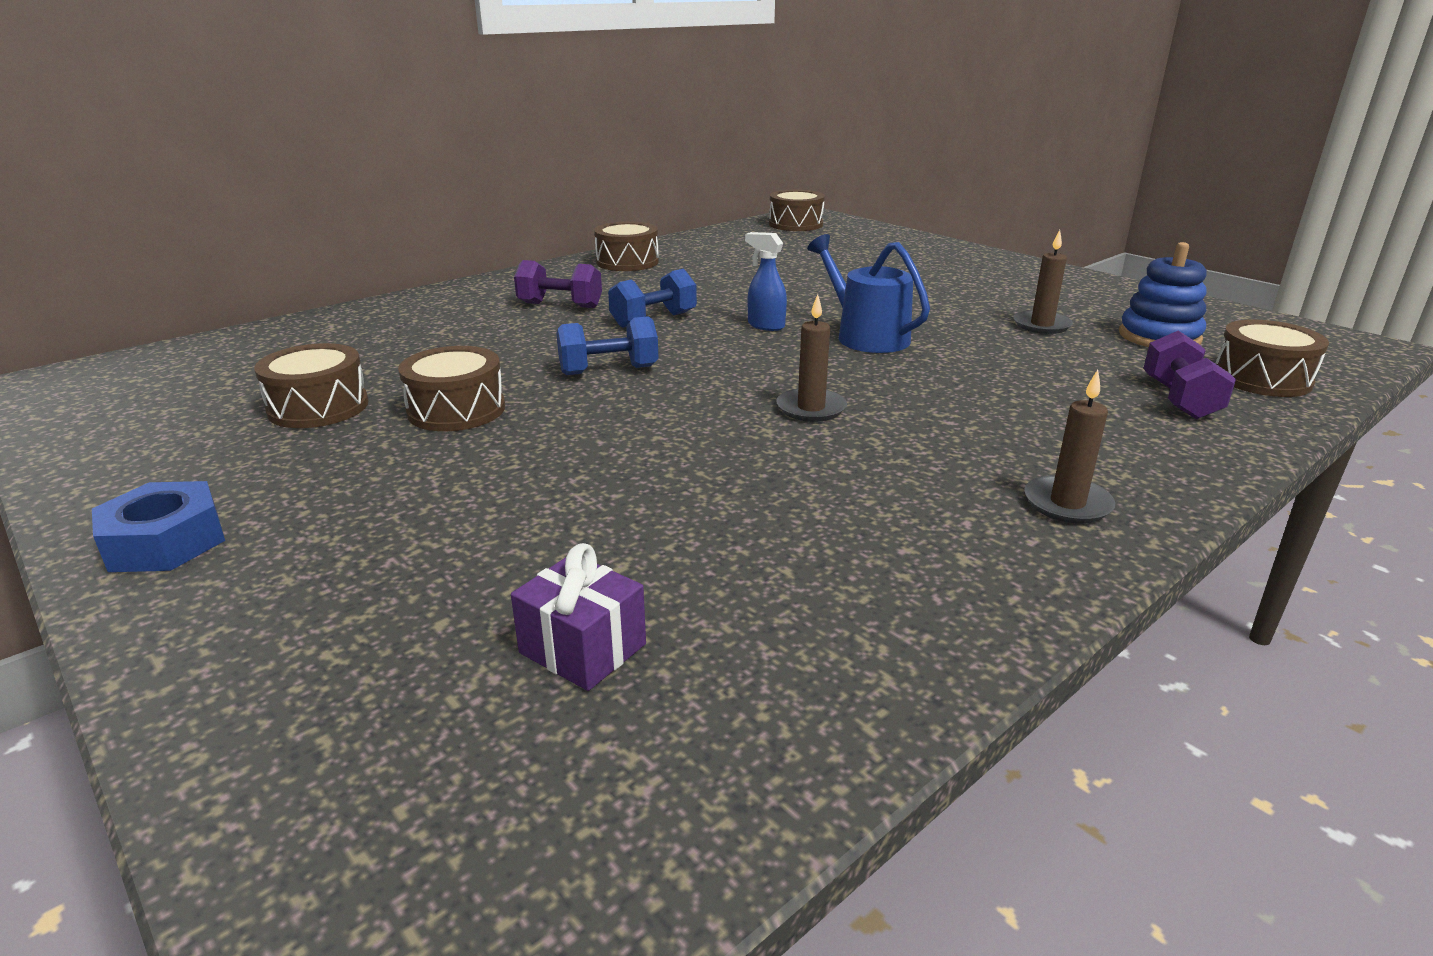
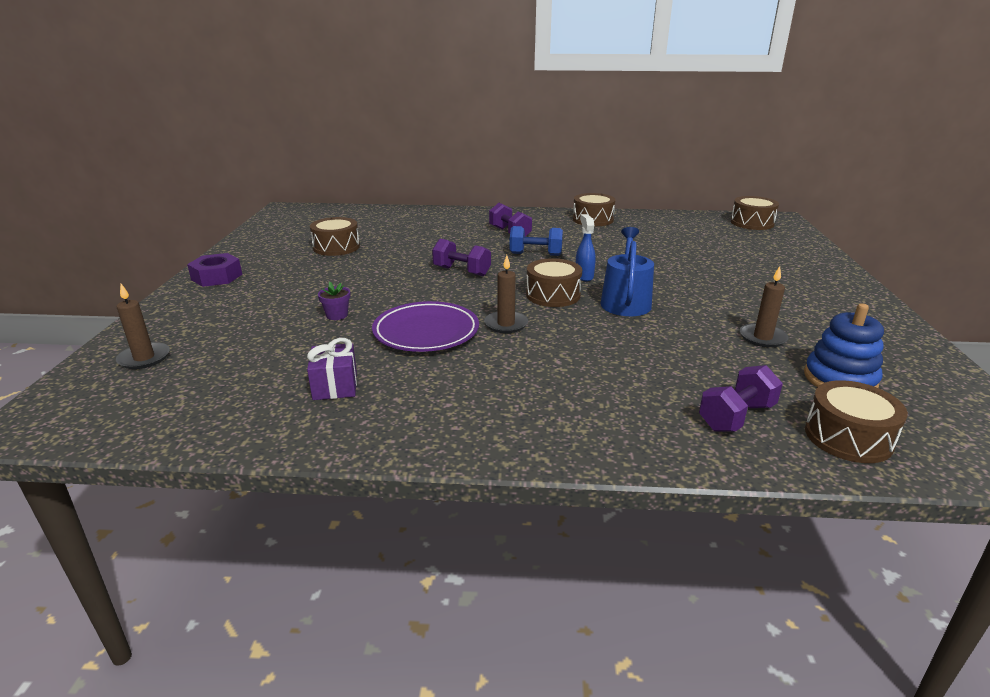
camera: 45 degrees right, 0 degrees up
(165, 542) = (217, 277): blue nut -> purple nut
(456, 410) = (373, 266): brown drum -> brown drum (553, 295)
(567, 496) = (337, 315): none -> purple flower pot
(583, 648) = (234, 366): purple gift -> purple gift (335, 386)
(609, 370) = (461, 271): blue dumbbell -> purple dumbbell
(745, 459) = (426, 332): none -> purple plate
(1067, 503) = (513, 424): brown candle -> brown candle (144, 358)

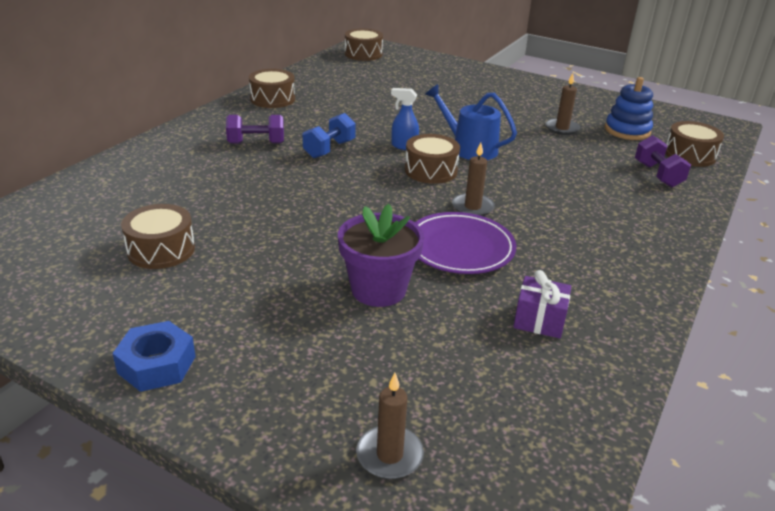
camera: 65 degrees left, 5 degrees up
(217, 277) = (157, 364): purple nut -> blue nut
(337, 315) = (378, 289): purple flower pot -> purple flower pot, size x2.20
(461, 271) = (332, 194): purple dumbbell -> none

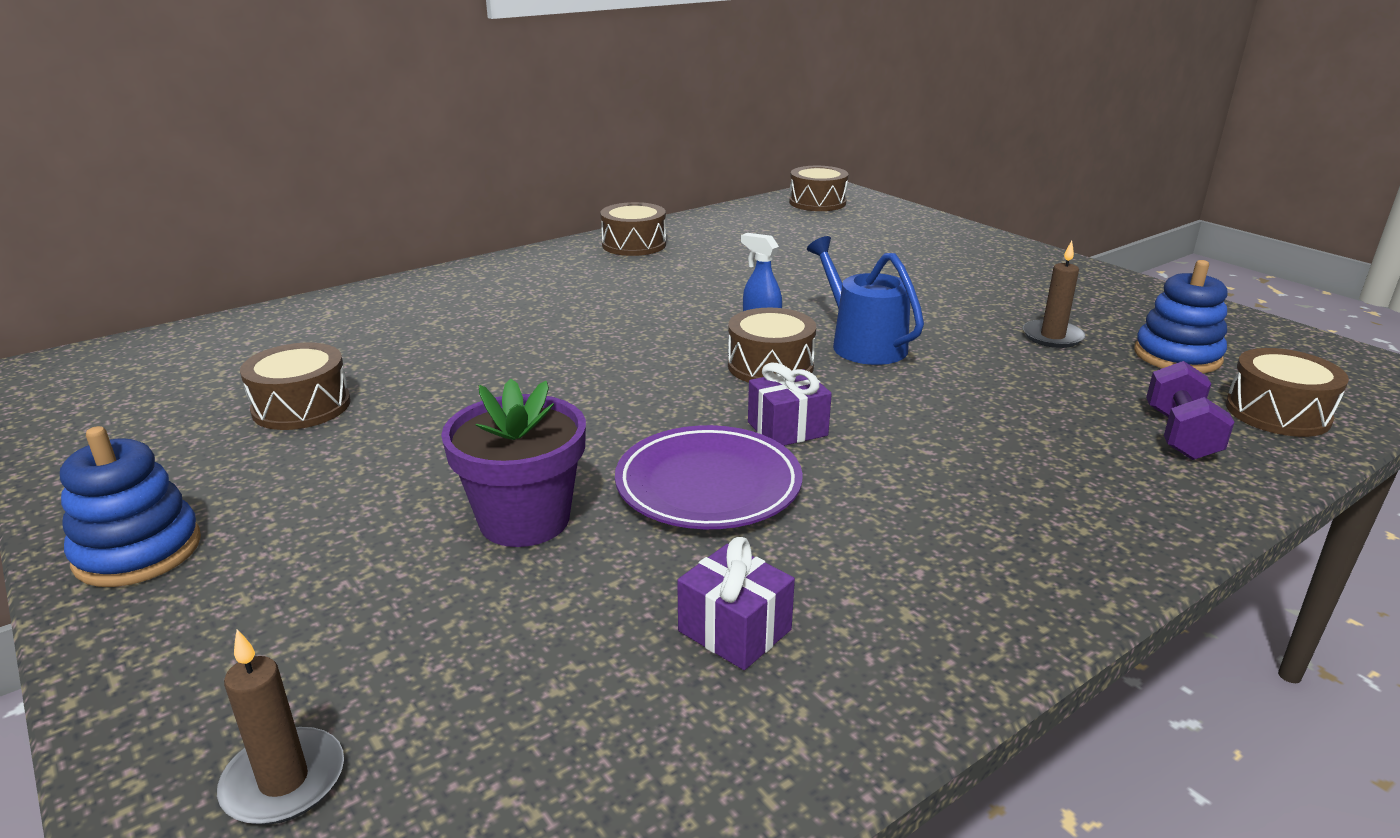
camera: 25 degrees right, 5 degrees down
(157, 364) = (138, 551): blue nut -> blue stacking toy
(256, 143) = (556, 295): purple dumbbell -> none
(329, 149) = (647, 316): blue dumbbell -> none
(472, 207) = (787, 429): brown candle -> purple gift

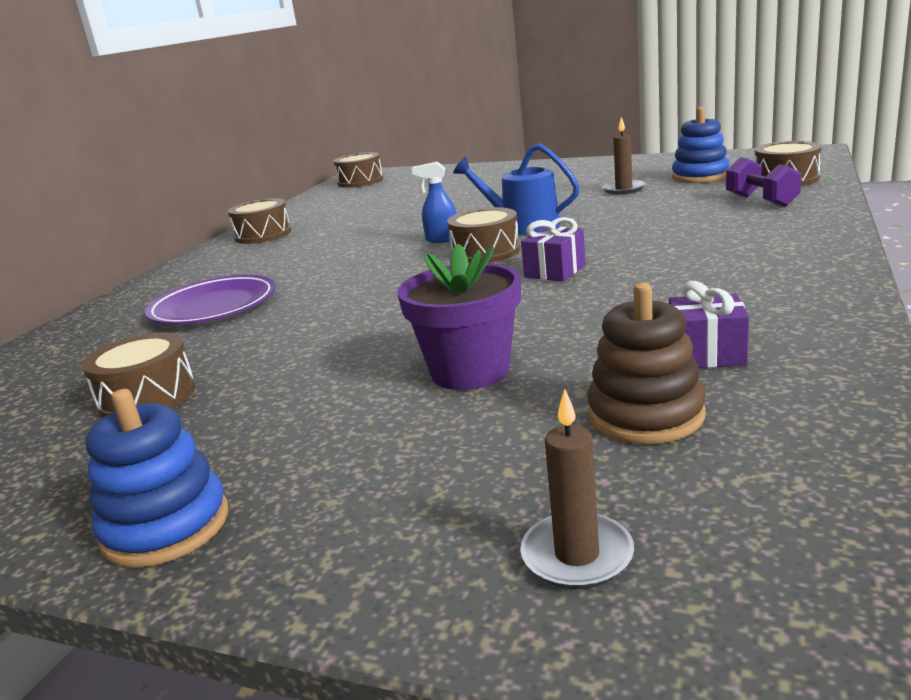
camera: 30 degrees left, 5 degrees down
(563, 669) = (646, 415): none -> brown stacking toy
(708, 485) = (559, 310): purple plate -> purple plate (214, 307)

